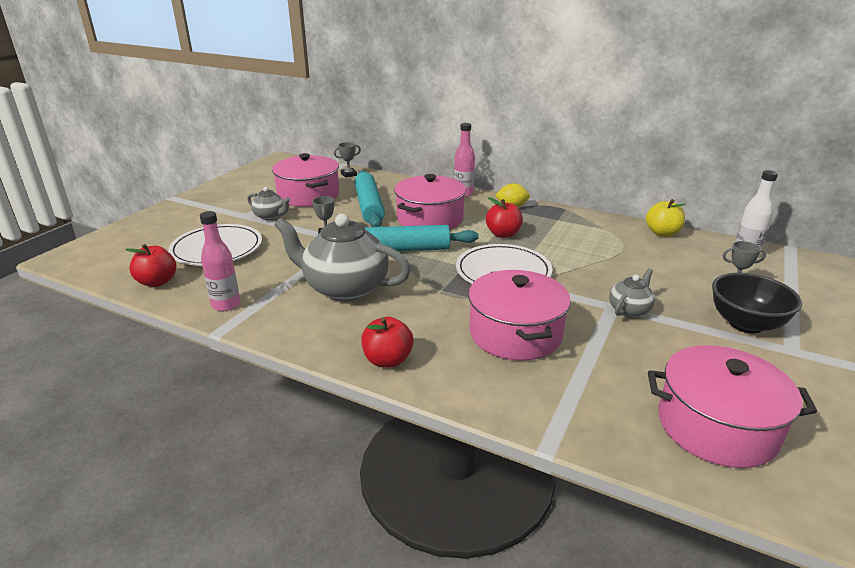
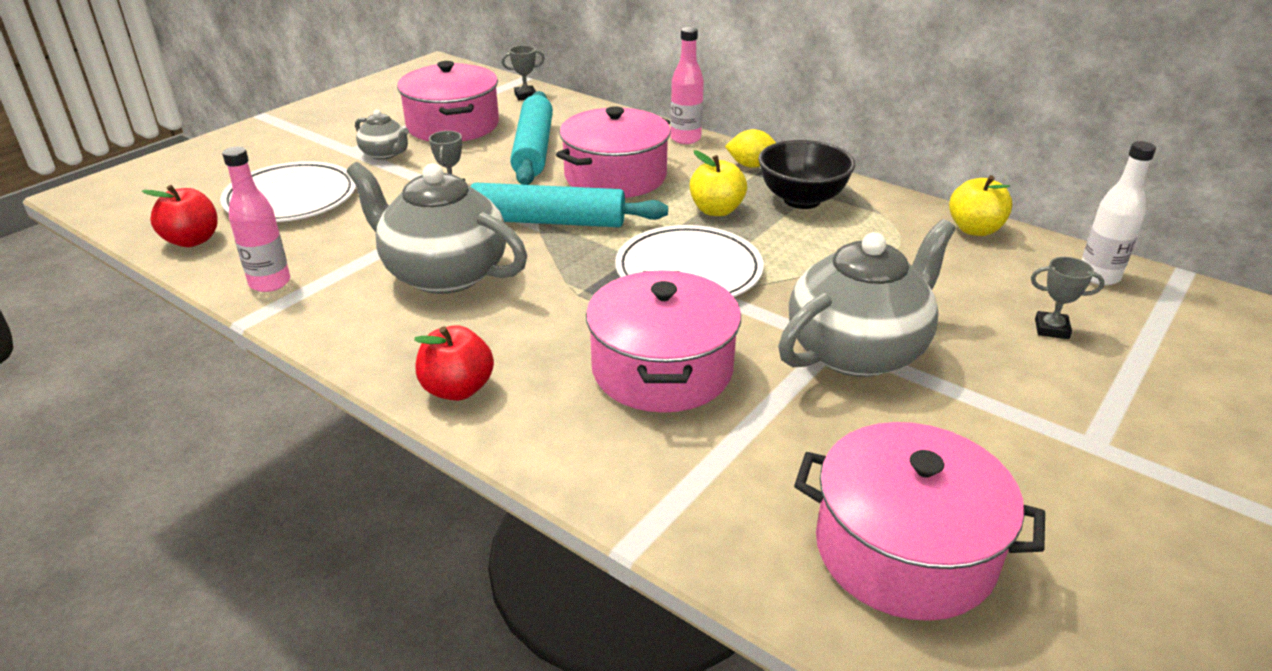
camera: 10 degrees right, 5 degrees up
(503, 234) = (716, 210): red apple -> yellow apple
(629, 310) = (857, 351): grey teapot -> grey teapot, size x2.08
(745, 324) = (1037, 393): black bowl -> black bowl (802, 200)

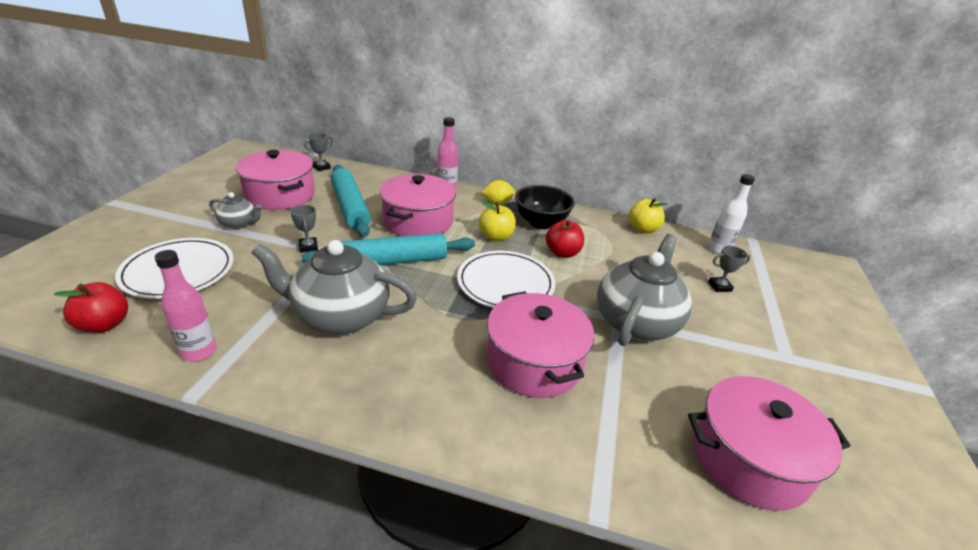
camera: 25 degrees left, 0 degrees up
(457, 389) = (405, 413): red apple -> red apple (562, 253)

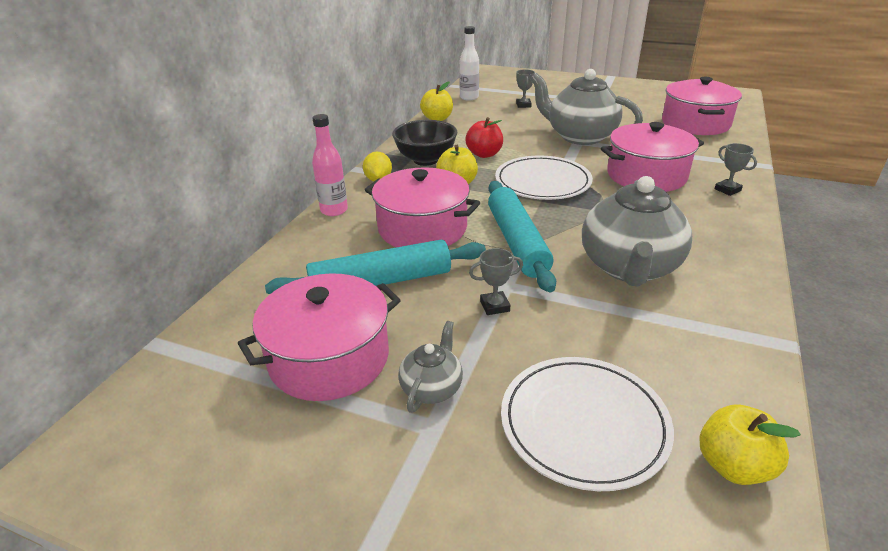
camera: 80 degrees left, 0 degrees up
(104, 324) = (733, 466): red apple -> yellow apple
(199, 351) = (732, 356): pink bottle -> none
(321, 167) = (224, 325): grey trophy -> grey trophy (727, 190)

